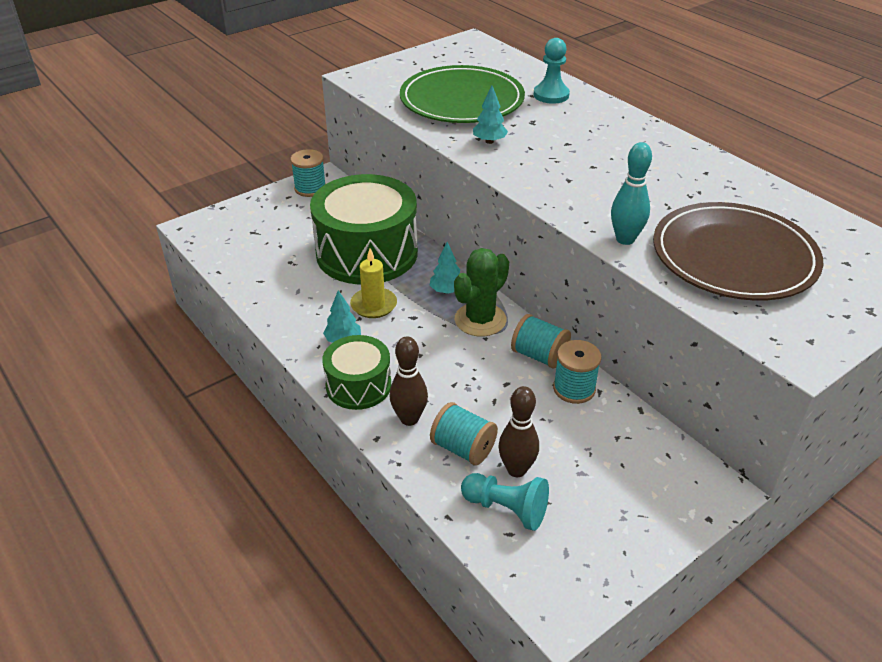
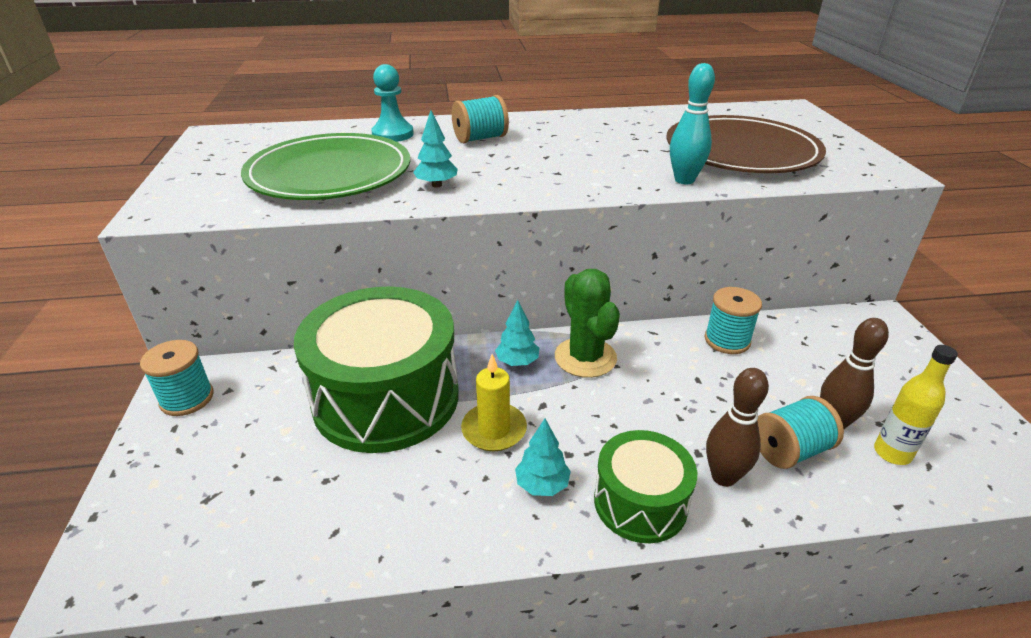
camera: 60 degrees left, 5 degrees down
(506, 509) = (892, 453): turquoise pawn -> yellow bottle
(539, 356) = (667, 342): turquoise spool -> turquoise spool (480, 138)

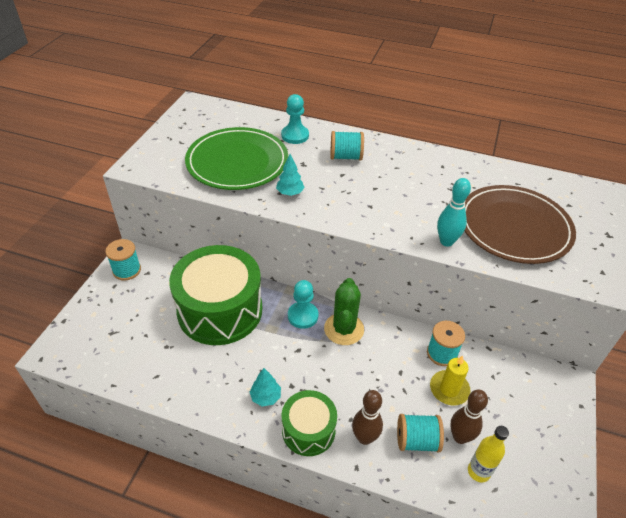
camera: 25 degrees right, 10 degrees up
(494, 430) = (262, 354): yellow candle -> yellow candle (449, 389)
(517, 362) = (303, 316): turquoise tree -> turquoise pawn

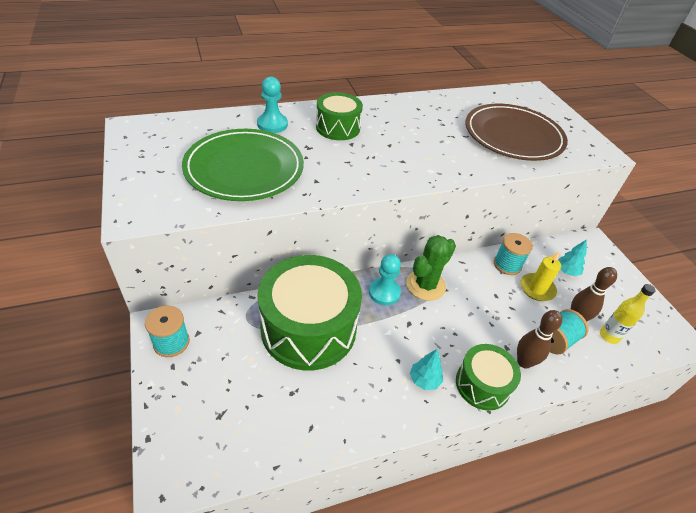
camera: 40 degrees left, 0 degrees up
(290, 193) = (326, 177): turquoise tree -> turquoise tree (566, 271)
(344, 329) = (425, 285): green cactus -> green cactus turned 75 degrees clockwise
(346, 157) = (338, 127): turquoise spool -> green drum
(446, 241) = (485, 165): turquoise bowling pin -> none

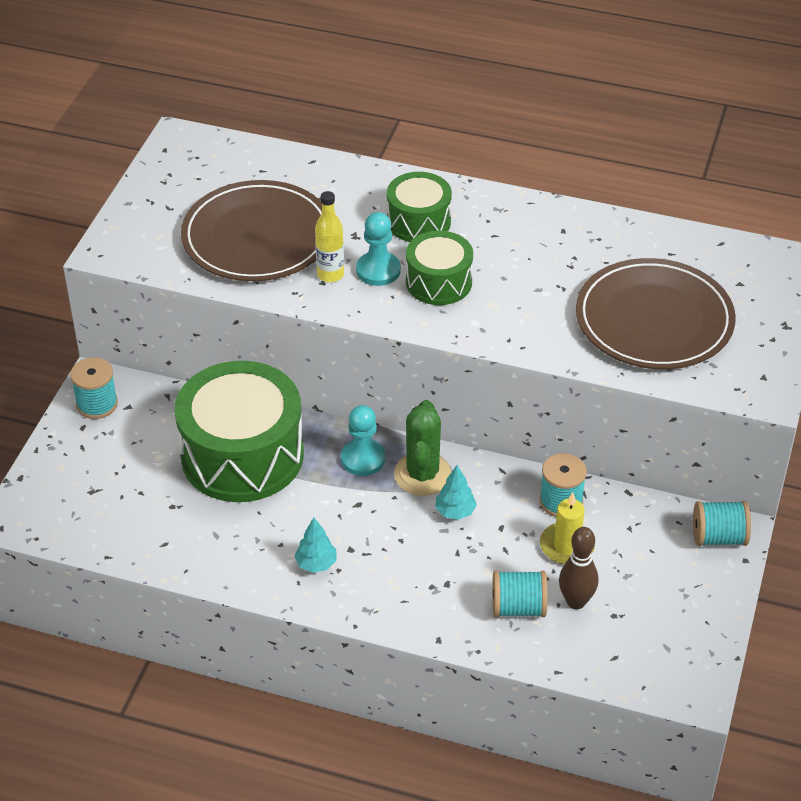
camera: 40 degrees right, 0 degrees up
(244, 168) = (257, 237): green plate -> brown plate
(272, 124) = (341, 189): turquoise pawn -> turquoise pawn (378, 270)
(425, 285) = (422, 474): green cactus -> green cactus turned 75 degrees counterclockwise
(482, 384) = (375, 600): green drum -> green drum (438, 282)
(524, 362) = (449, 606): brown bowling pin -> none
(566, 271) = (637, 547): turquoise tree -> turquoise tree (455, 512)
(590, 247) = (718, 537): none -> turquoise spool
(609, 336) = (596, 639): yellow bottle -> yellow bottle (330, 274)

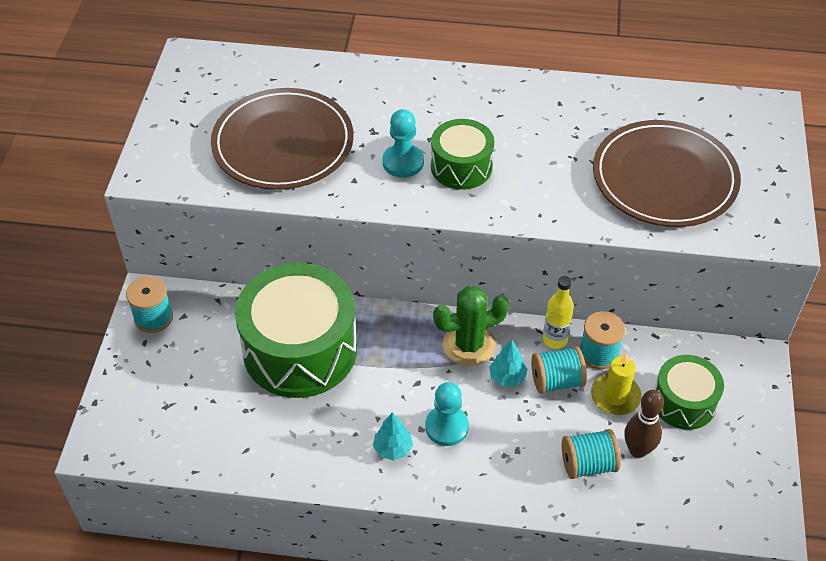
camera: 10 degrees left, 5 degrees up
(330, 274) = (360, 172): yellow bottle -> yellow bottle (555, 340)
(363, 459) = (411, 337): turquoise pawn -> turquoise pawn (446, 427)
(418, 221) = (428, 110): green drum -> green drum (684, 402)
(422, 474) = (469, 345): green cactus -> green cactus turned 75 degrees clockwise
(718, 537) = (745, 367): turquoise spool -> turquoise spool (556, 381)

